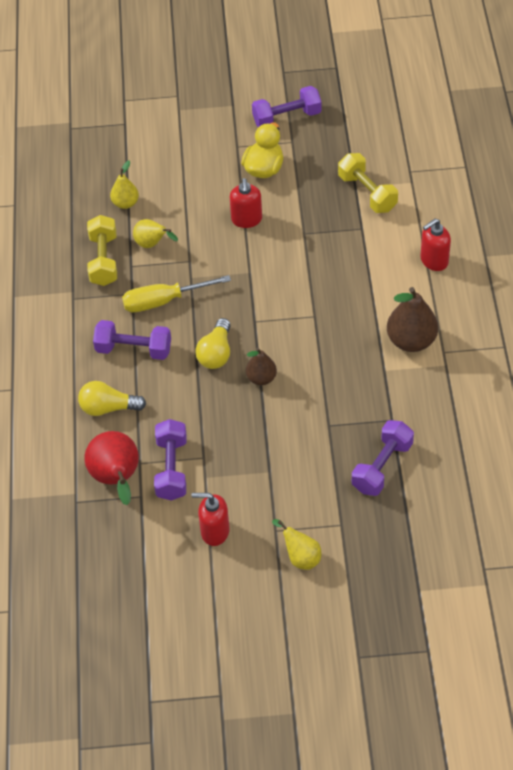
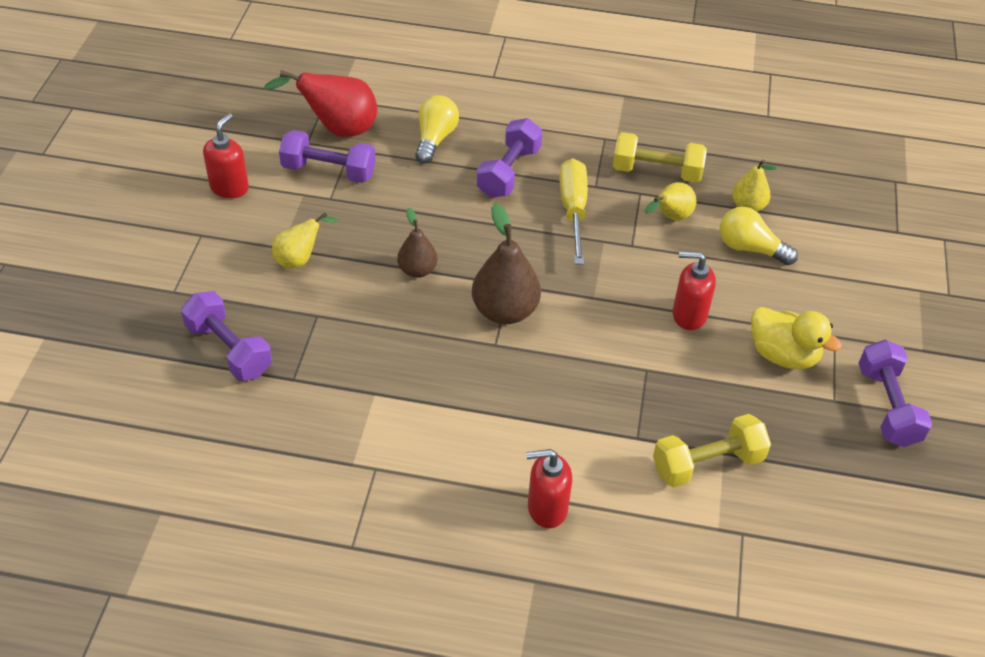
camera: 100 degrees right, 5 degrees down
(216, 353) = (473, 239): yellow light bulb -> yellow light bulb (750, 248)
(300, 557) = (154, 247): yellow pear -> yellow pear (299, 259)
(411, 341) = (410, 437): brown pear -> brown pear (505, 311)
(434, 261) = (546, 508): red soap dispenser -> red soap dispenser turned 75 degrees counterclockwise

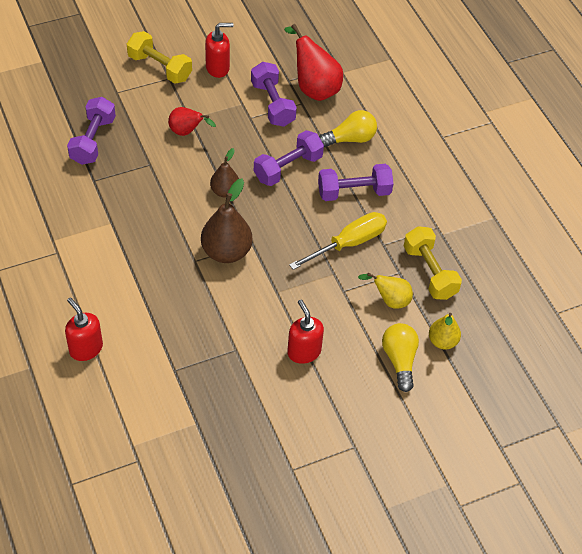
camera: 55 degrees right, 5 degrees up
(299, 259) = (187, 132): yellow pear -> red pear
(707, 464) = (180, 417): yellow dumbbell -> yellow dumbbell (160, 68)
(783, 355) = (310, 422): yellow duck -> none
(887, 406) = (311, 505): purple dumbbell -> purple dumbbell (288, 168)

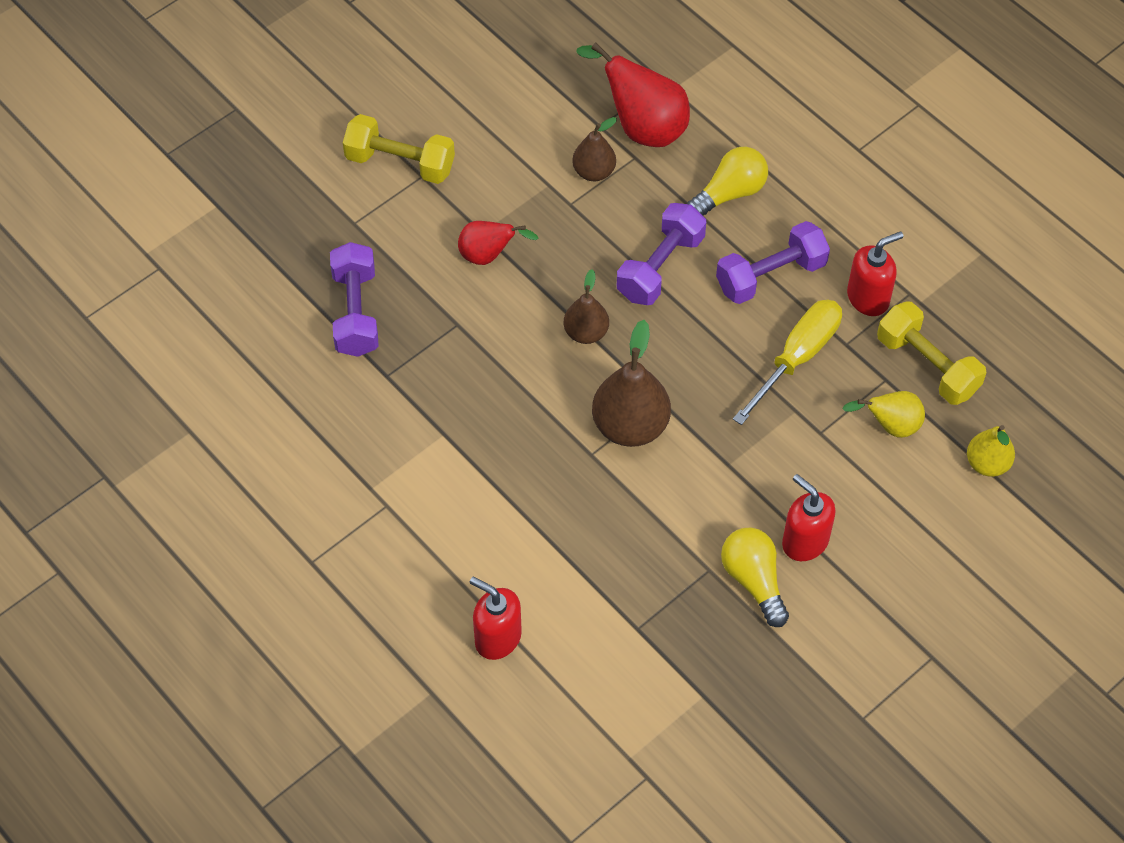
camera: 15 degrees left, 5 degrees up
(218, 68) = (487, 137): red soap dispenser -> red soap dispenser (868, 298)
(273, 104) = (594, 172): purple dumbbell -> brown pear
(399, 360) = (941, 511): yellow light bulb -> yellow light bulb (754, 581)

